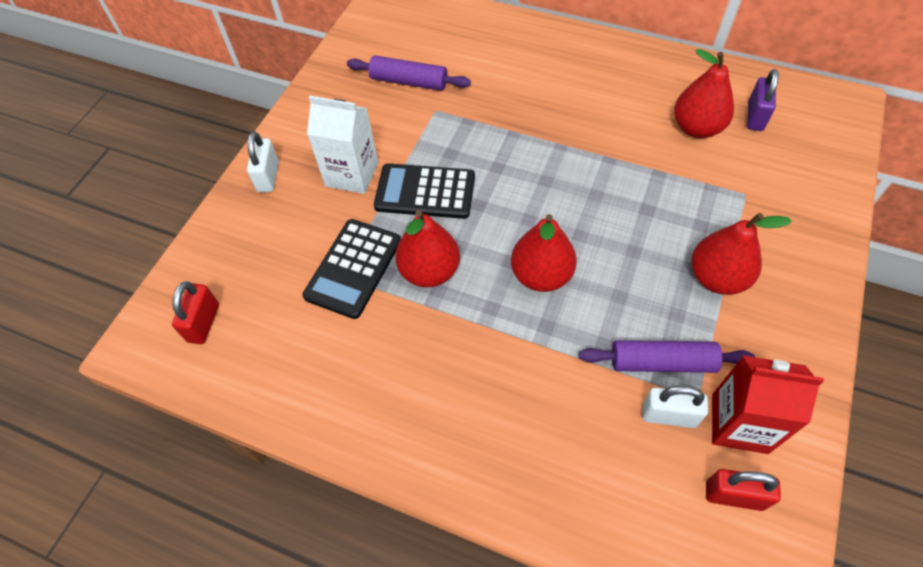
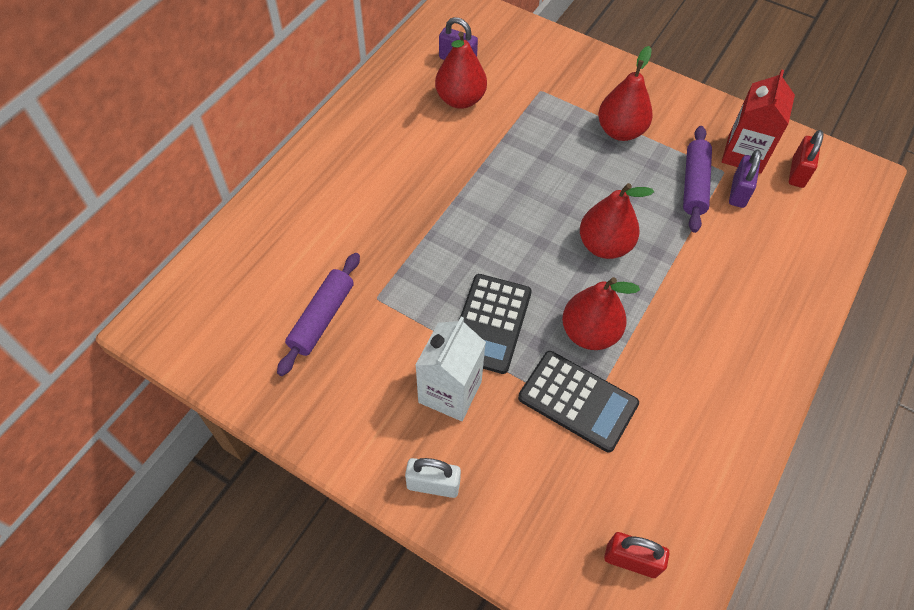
camera: 85 degrees left, 0 degrees up
(668, 415) = (738, 192): white padlock -> purple padlock

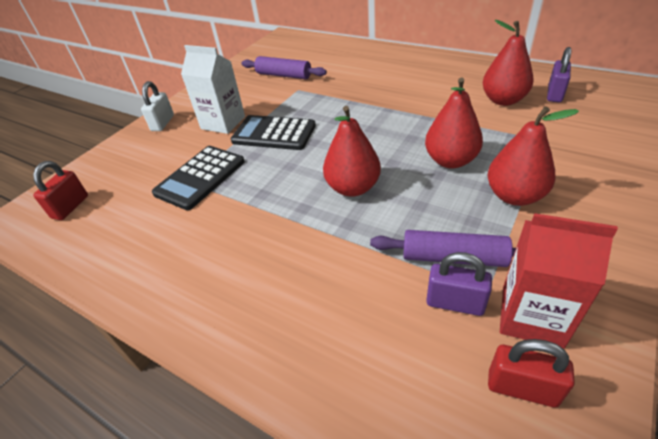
camera: 95 degrees right, 15 degrees down
(589, 333) = (260, 181): red pear -> red pear (450, 161)

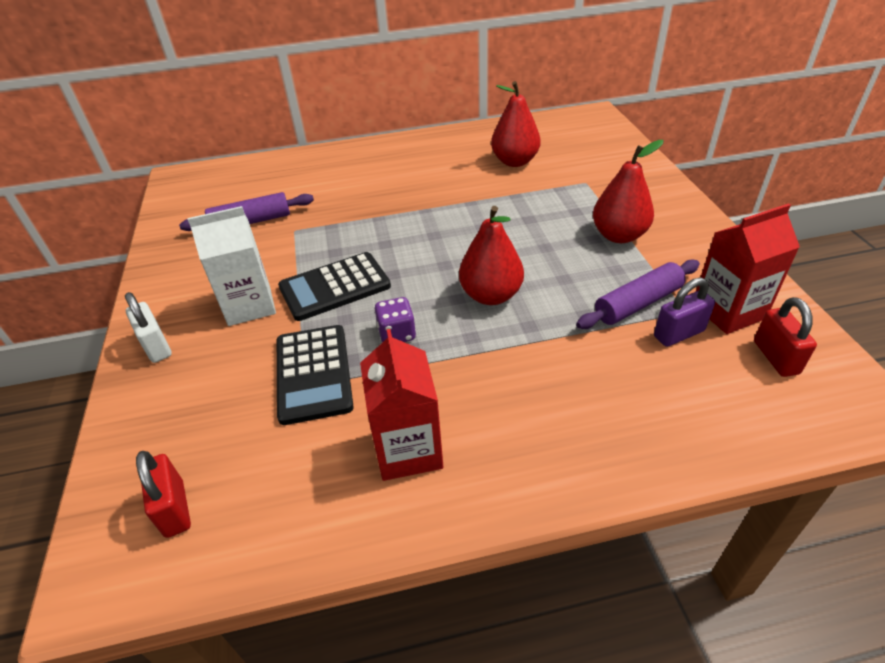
camera: 45 degrees left, 0 degrees up
(182, 251) = (408, 449): none -> red carton
(267, 180) = (397, 334): none -> purple dice
(450, 161) = (539, 231): red pear -> none
(522, 388) = (775, 357): red padlock -> red padlock turned 75 degrees counterclockwise
(554, 94) = (547, 141): purple padlock -> none

